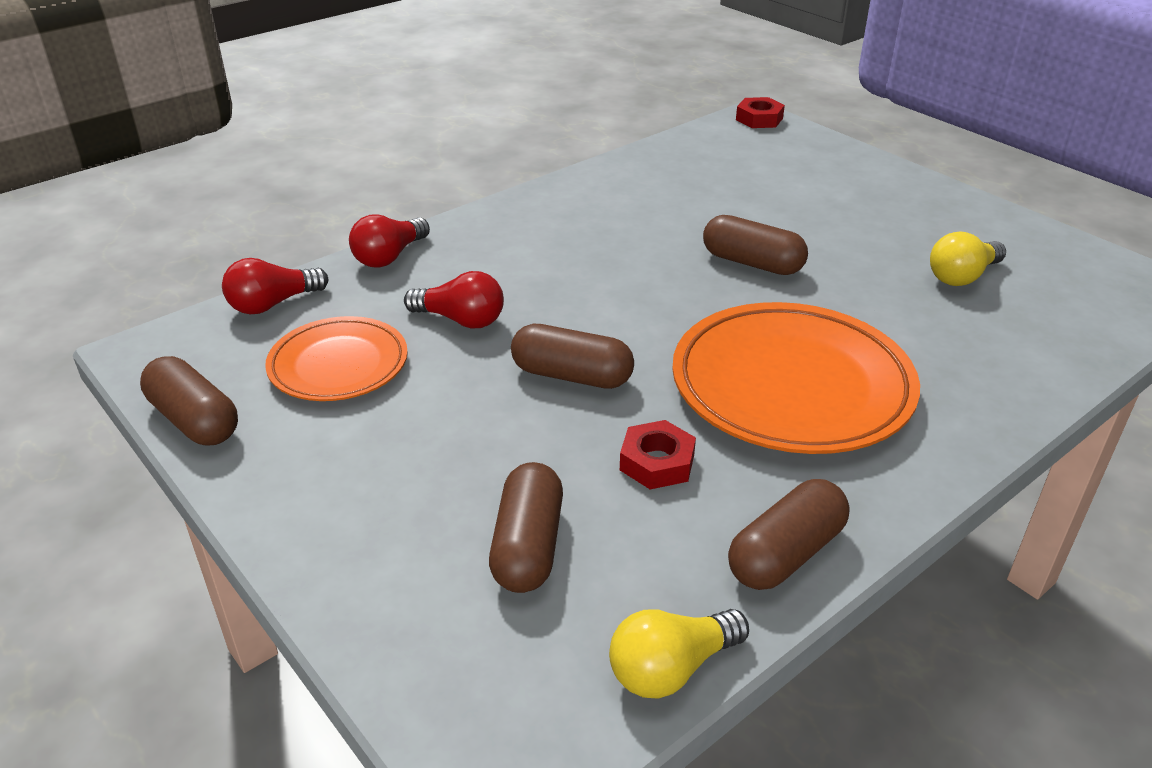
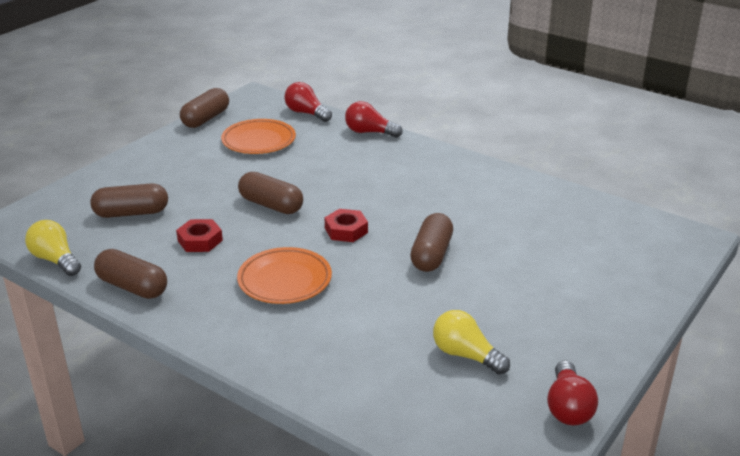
camera: 75 degrees right, 5 degrees down
(460, 320) = (313, 164): red light bulb -> red light bulb (568, 407)
(572, 376) = (271, 205): brown capsule -> brown capsule turned 60 degrees counterclockwise
(759, 119) = (690, 240): red nut -> red nut (346, 230)
(791, 386) = (285, 280): orange plate -> orange plate, size x0.59

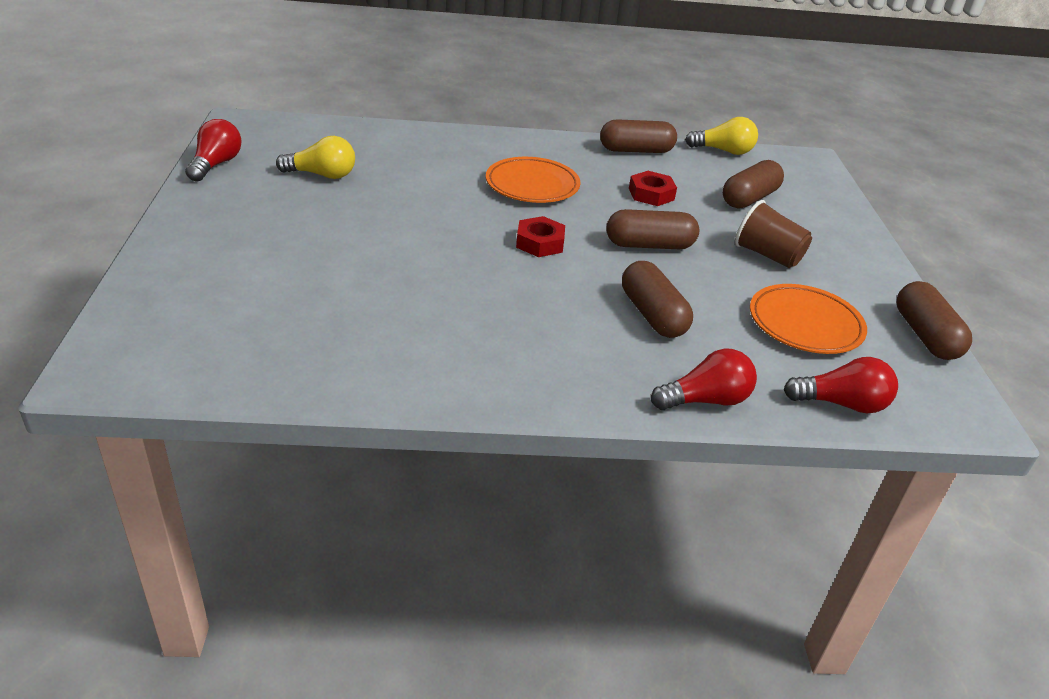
camera: 140 degrees right, 5 degrees up
(204, 175) = (767, 255): none -> brown cup
(431, 255) = (426, 244): brown capsule -> brown capsule (652, 315)
(568, 407) = (215, 164): red light bulb -> red light bulb turned 45 degrees clockwise

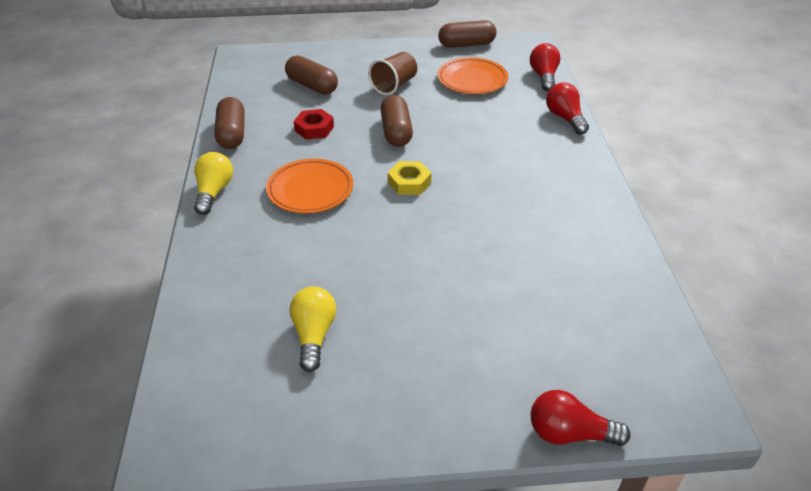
camera: 90 degrees left, 5 degrees up
(215, 164) = (302, 439): red light bulb -> red light bulb (569, 433)
(540, 243) = (409, 182): red nut -> yellow nut
(652, 315) = (487, 133): brown capsule -> none
(723, 151) = (228, 91): yellow light bulb -> yellow light bulb (214, 192)

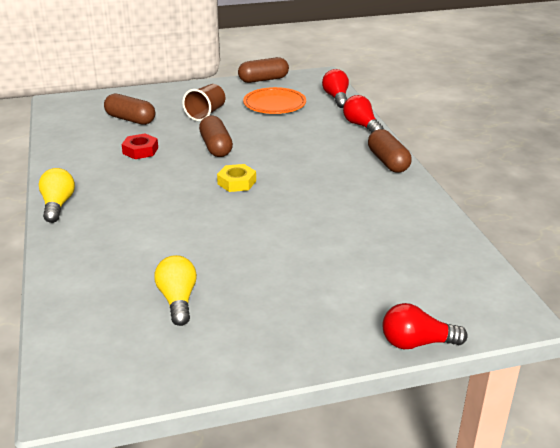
camera: 10 degrees left, 10 degrees down
(232, 134) = (64, 161): brown capsule -> brown capsule (388, 162)
(310, 190) = (148, 195): orange plate -> none

